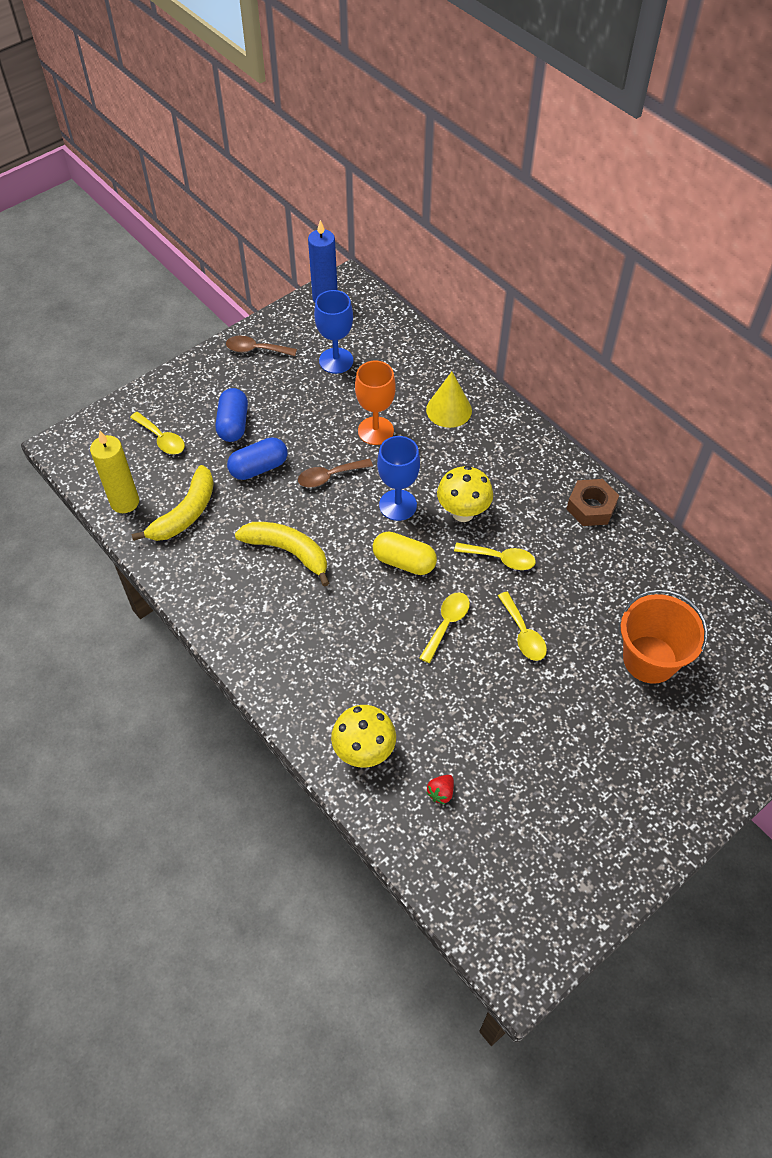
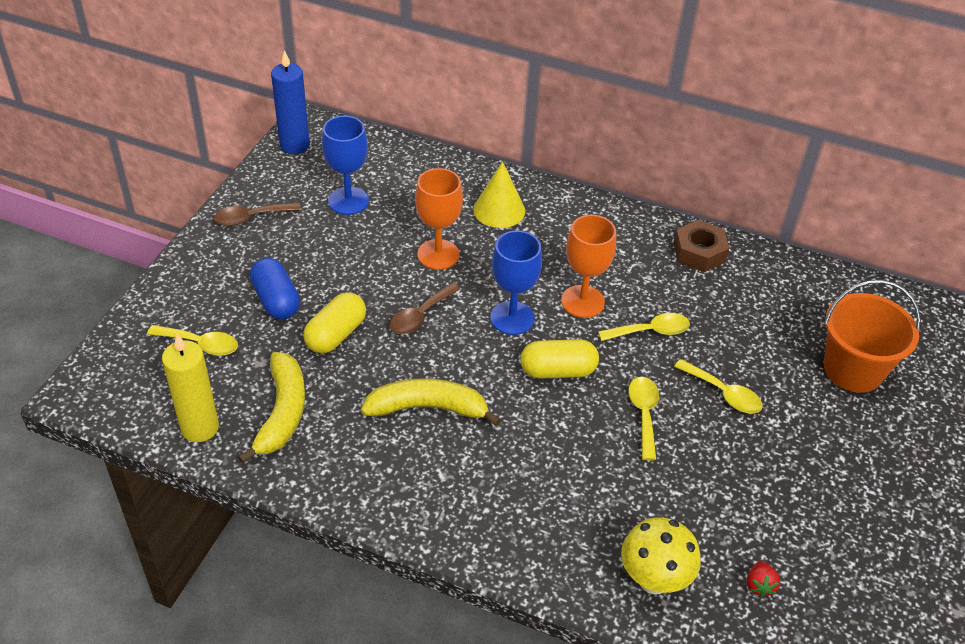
camera: 30 degrees left, 10 degrees down
(259, 468) = (336, 334): blue capsule -> yellow capsule
(463, 513) = (582, 301): yellow mushroom -> orange goblet

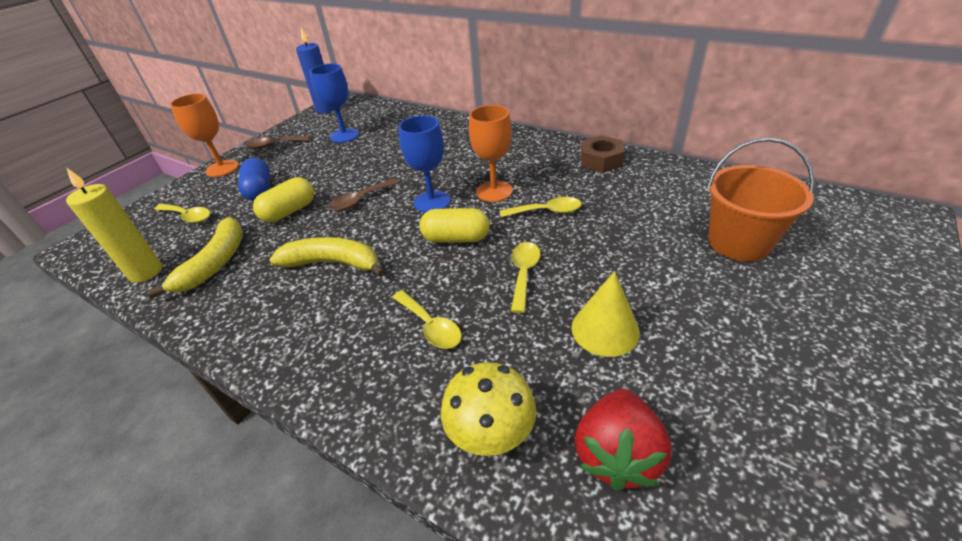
camera: 15 degrees right, 5 degrees down
(438, 254) = (392, 163): orange goblet -> orange goblet (222, 168)
(499, 210) = (449, 138): yellow cone -> yellow cone (605, 329)
(723, 393) = (605, 259): yellow spoon -> yellow spoon (430, 326)
(759, 585) = (617, 454): red strawberry -> red strawberry, size x2.19

